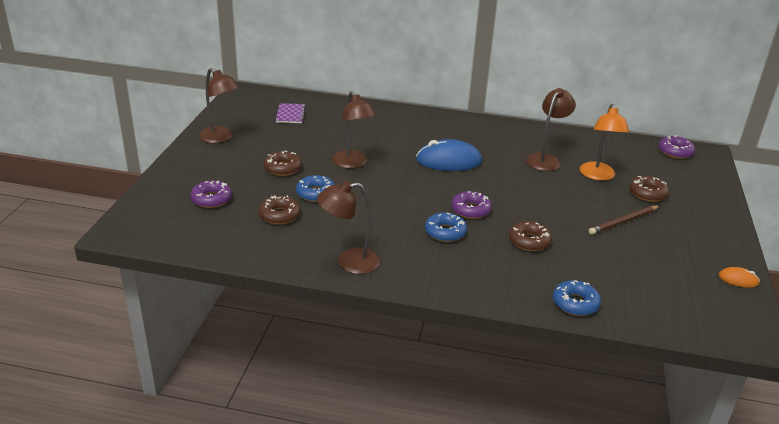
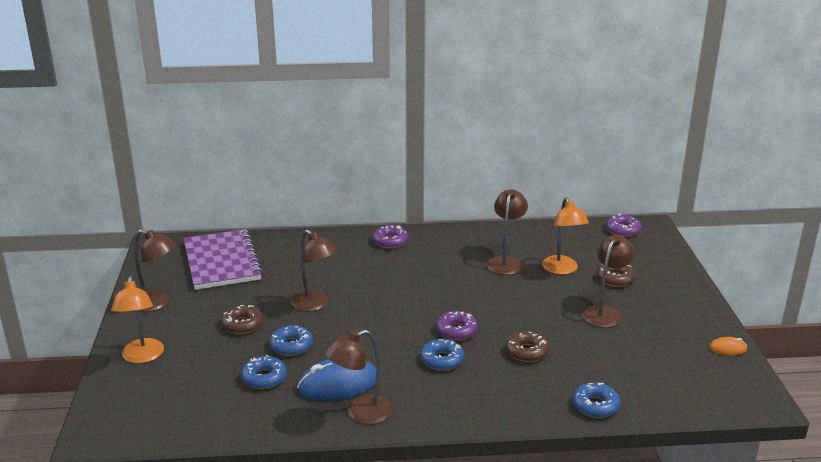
camera: 15 degrees left, 5 degrees down
(187, 178) = (142, 357): none -> orange lamp
(211, 199) = (181, 376): purple donut -> purple donut (390, 241)
(279, 215) = (264, 378): brown donut -> blue donut
(290, 114) = (222, 261): purple notebook -> purple notebook, size x2.25
(449, 161) = (412, 282): blue mouse -> blue mouse (338, 384)
(623, 222) = (605, 312): brown pencil -> brown lamp

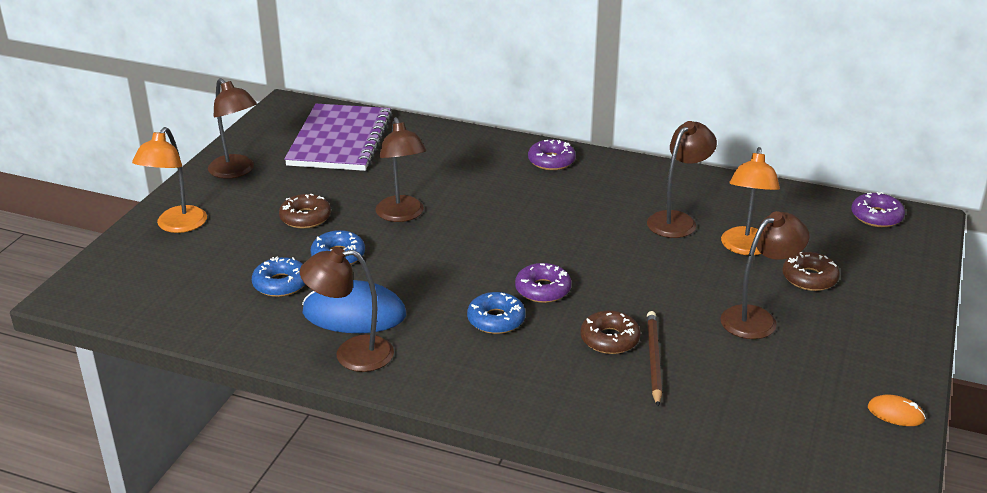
camera: 25 degrees right, 5 degrees up
(564, 357) = (653, 359): none -> brown pencil
(595, 406) = (642, 432): blue donut -> none

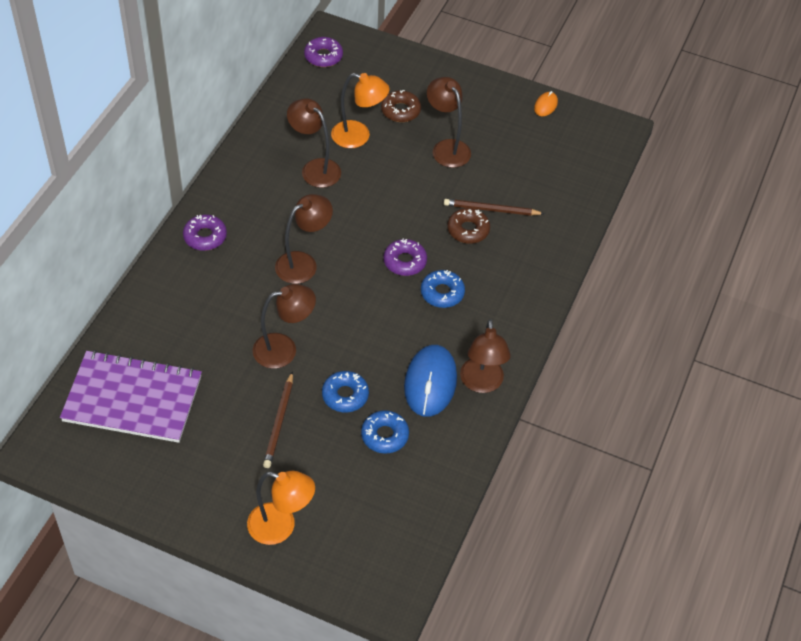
camera: 90 degrees left, 20 degrees up
(236, 171) = (182, 486): brown lamp -> brown lamp (303, 263)
(305, 218) = (279, 422): brown donut -> brown pencil

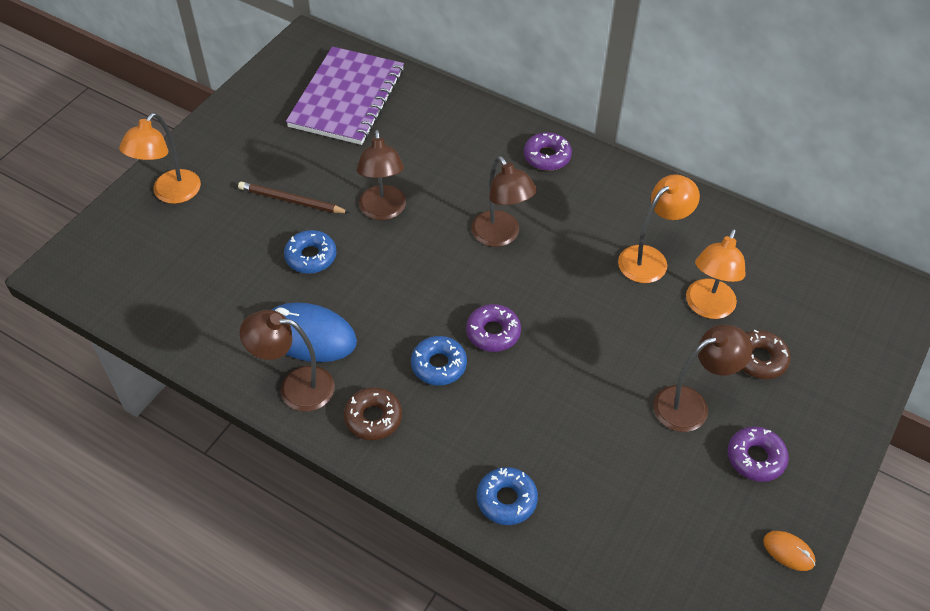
camera: 100 degrees right, 0 degrees up
(315, 168) = (650, 258): brown lamp -> orange lamp
(323, 56) = (856, 284): purple donut -> purple donut (755, 458)
(384, 435) = (250, 285): blue donut -> blue donut (506, 500)
(468, 230) = (540, 408): brown donut -> brown donut (373, 418)
(491, 210) = (574, 441): brown pencil -> none

